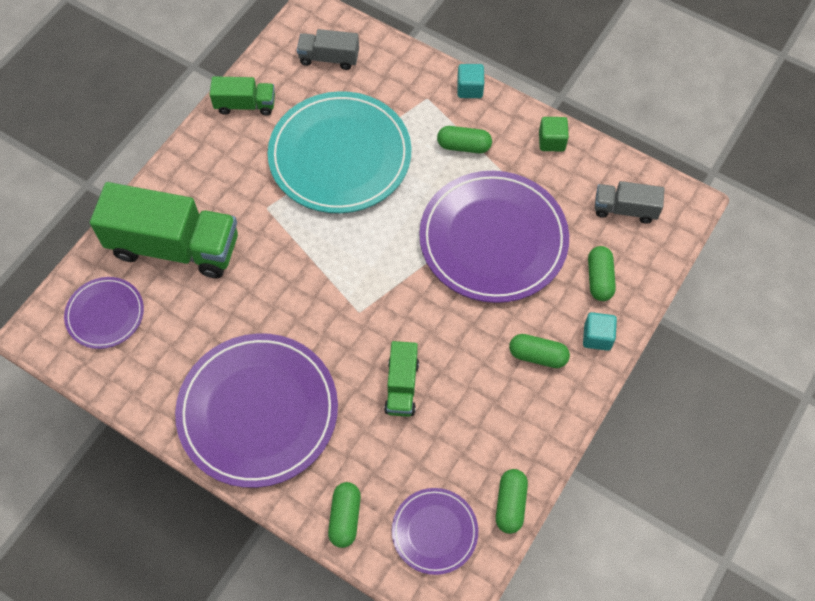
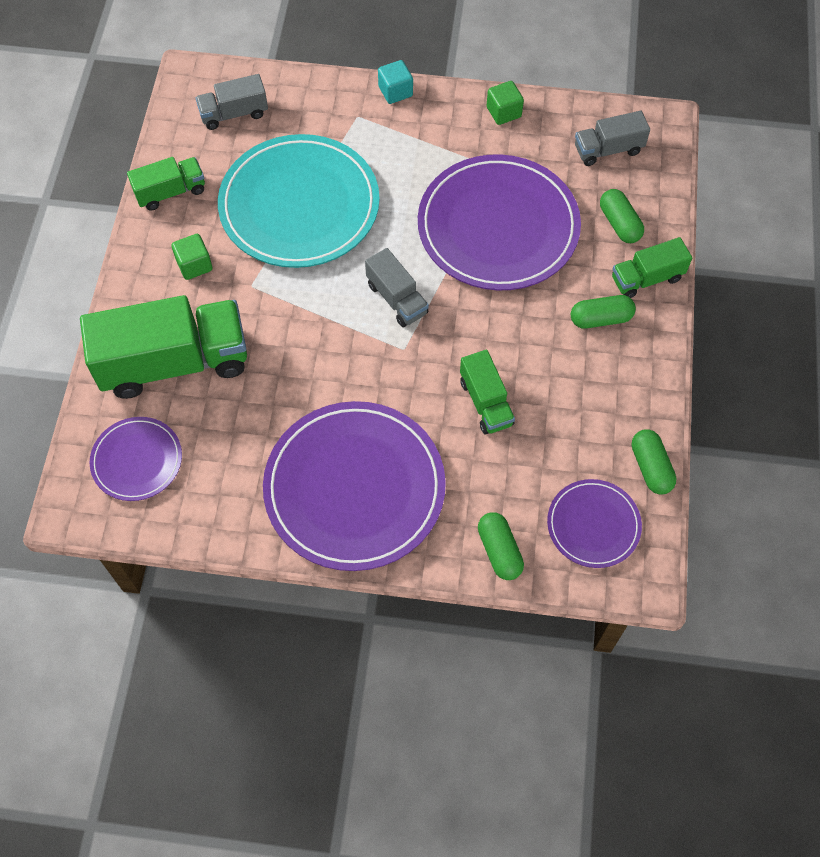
camera: 25 degrees left, 0 degrees up
(232, 172) = (194, 265): none -> green cube
(376, 267) = (397, 299): none -> grey truck
(464, 146) = (420, 149): green capsule -> none
(597, 337) = (647, 278): turquoise cube -> green truck

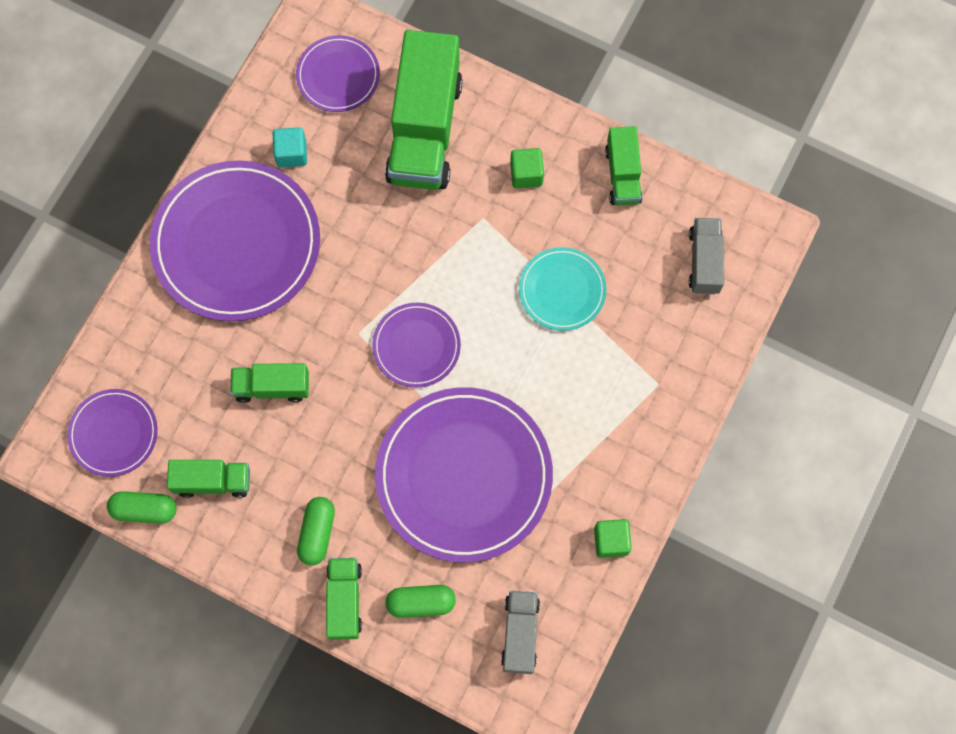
camera: 110 degrees right, 10 degrees up
(299, 205) = (562, 290): turquoise plate -> turquoise plate, size x0.51
(395, 91) = (679, 435): turquoise cube -> turquoise cube (291, 153)
(397, 299) = (416, 346): grey truck -> purple plate
(499, 551) = (126, 343): green capsule -> none
(596, 419) = (213, 481): none -> green truck

